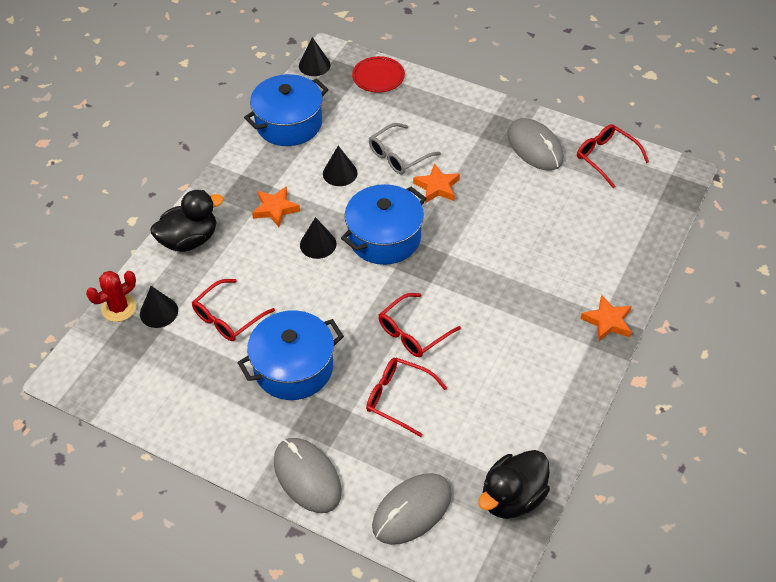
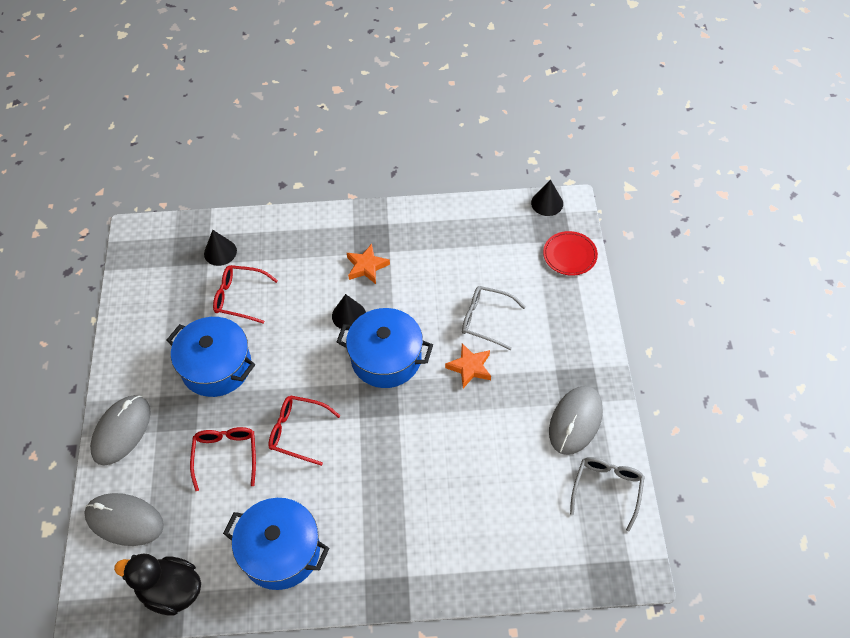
camera: 60 degrees right, 5 degrees up
(119, 308) = (210, 226): red cactus -> none
(189, 240) = (299, 230): black duck -> none
(289, 123) = (465, 223): blue pot -> blue pot (281, 551)
(340, 173) = (436, 288): black cone -> none
(606, 157) = (607, 489): red glasses -> grey glasses
(607, 321) = (400, 584): orange star -> none

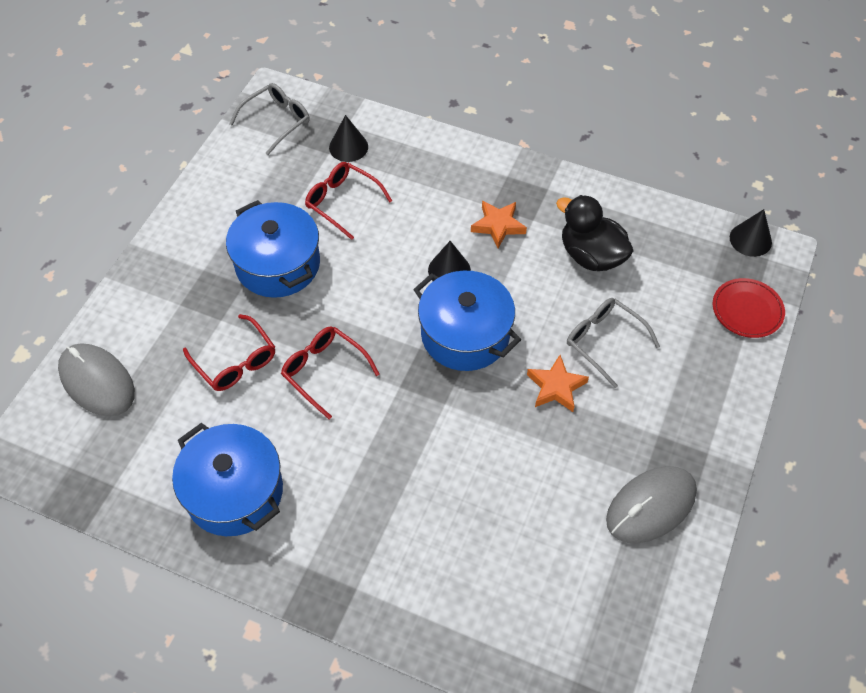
camera: 25 degrees right, 0 degrees up
(121, 431) = (146, 288): grey mouse -> none
(171, 591) = (100, 477): black duck -> black duck (591, 256)
(226, 455) = (235, 362): red glasses -> red glasses turned 120 degrees clockwise
(607, 489) = (647, 605): grey glasses -> grey glasses (277, 121)

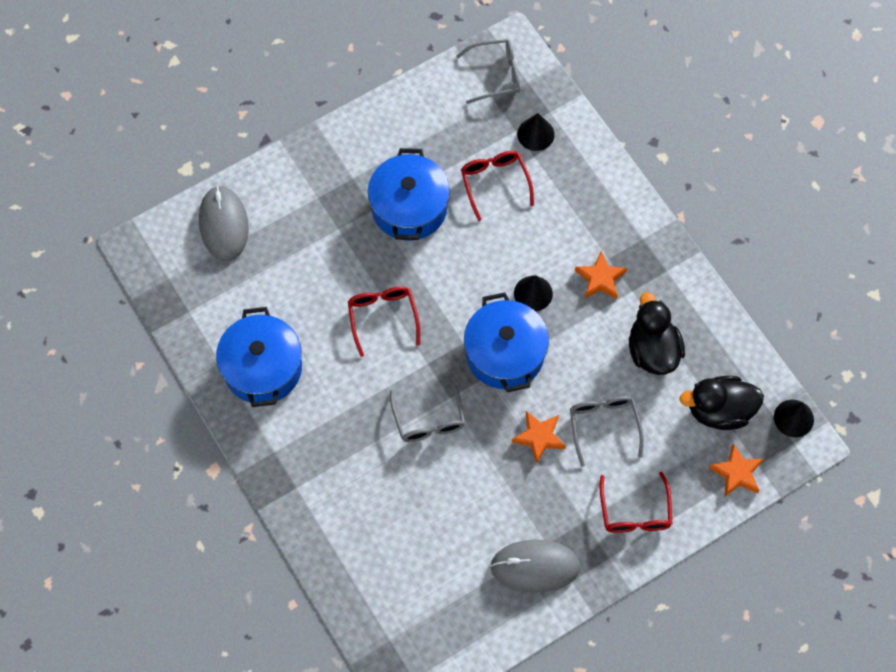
camera: 35 degrees right, 10 degrees up
(235, 362) = (326, 269): red glasses -> red glasses (635, 512)
(440, 435) = (429, 419): none -> grey glasses
(687, 270) = (719, 410): none -> black duck
(747, 310) = (736, 473): red plate -> orange star

